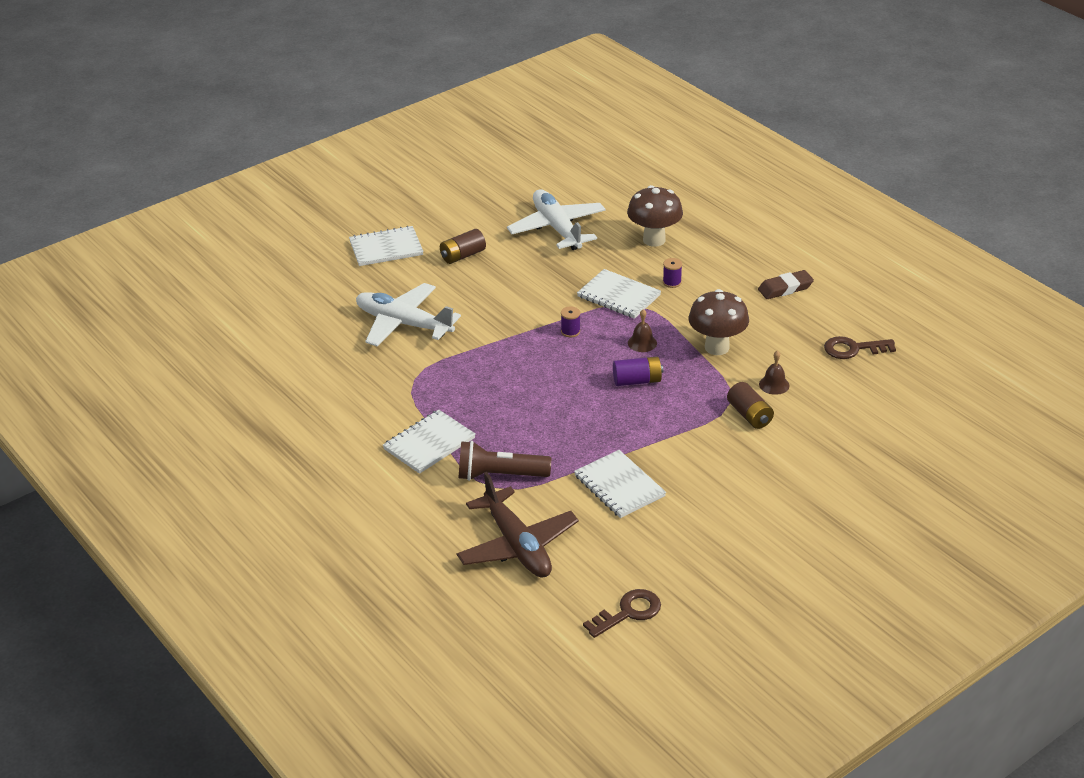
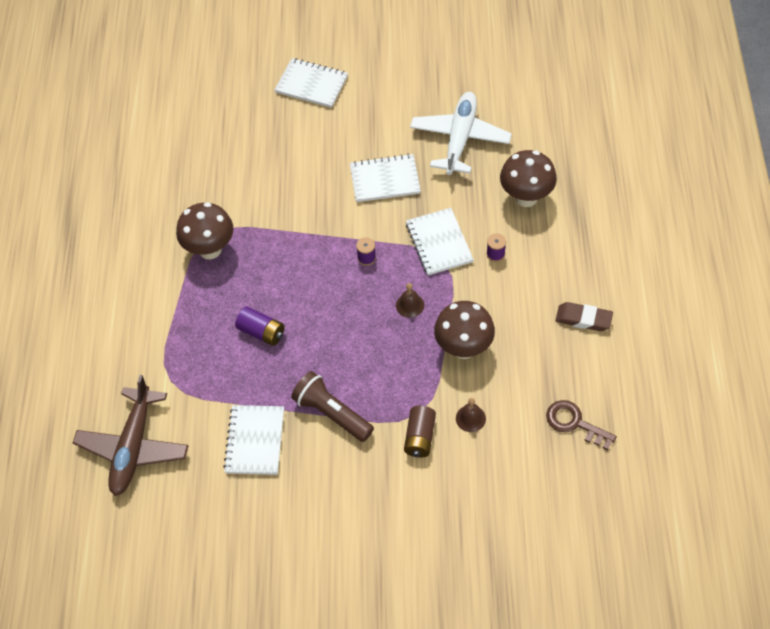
camera: 40 degrees right, 20 degrees up
(403, 324) = (254, 172): white plane -> none
(425, 389) = (210, 249): none -> brown mushroom
(429, 443) = (164, 306): white notebook -> white notebook (385, 180)
(463, 255) = (360, 126): brown battery -> none
(499, 475) = (183, 371): brown flashlight -> brown flashlight (331, 413)
(628, 612) = (147, 567): brown key -> none
(637, 381) = (368, 343): purple battery -> purple battery (261, 332)

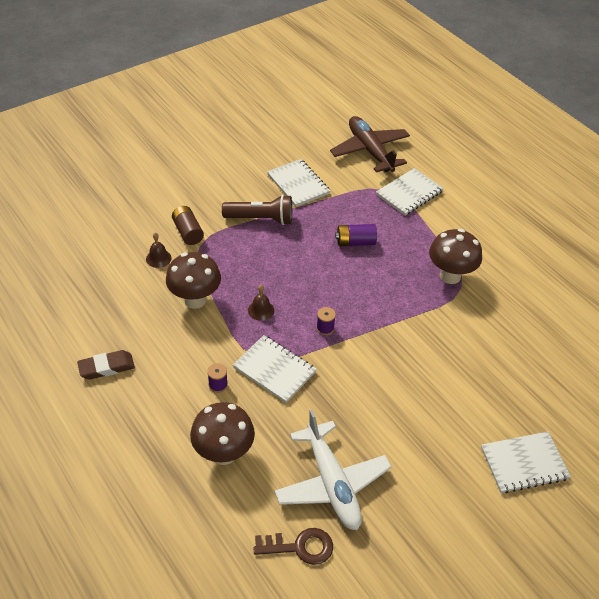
camera: 140 degrees right, 10 degrees down
(385, 180) = (367, 402): white notebook -> white notebook (409, 193)
(575, 423) = (75, 289): brown key -> brown key (300, 547)

